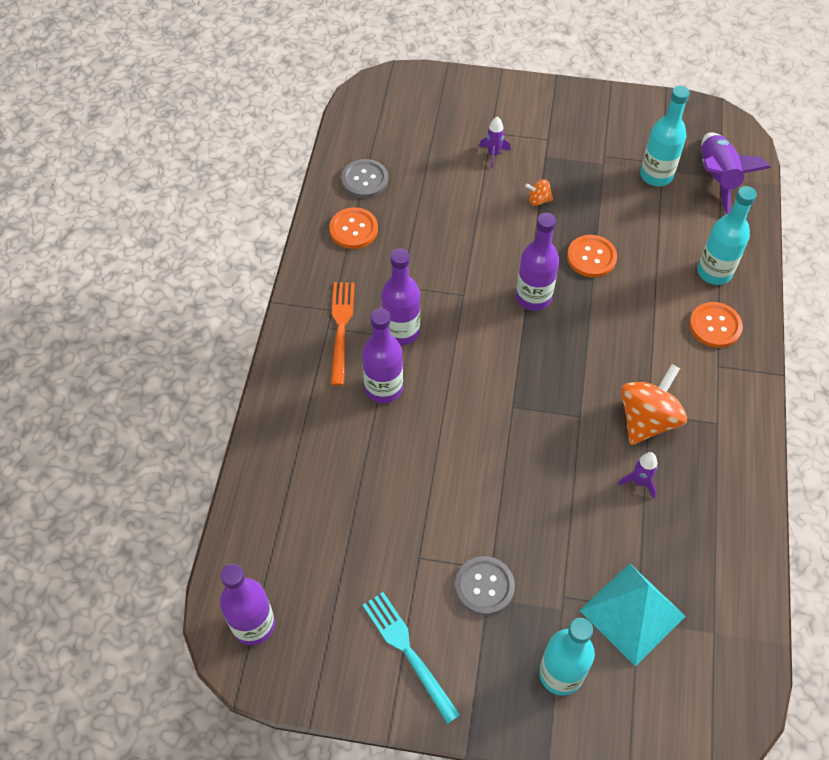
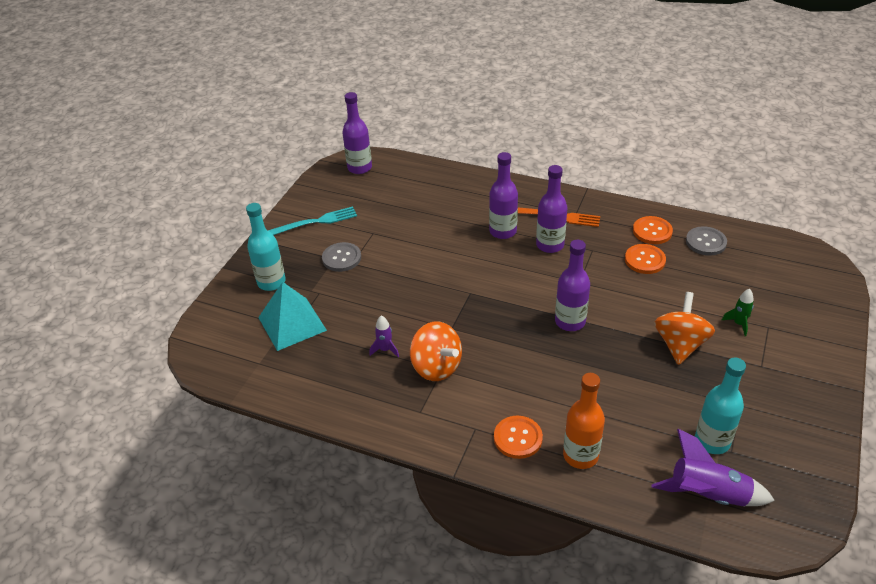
camera: 105 degrees right, 15 degrees down
(493, 154) = (738, 324): purple rocket -> green rocket
(538, 200) = (680, 344): orange spinning top -> orange spinning top, size x2.20
(591, 257) = (609, 367): orange button -> orange button (645, 260)
(714, 272) = (580, 455): turquoise bottle -> orange bottle

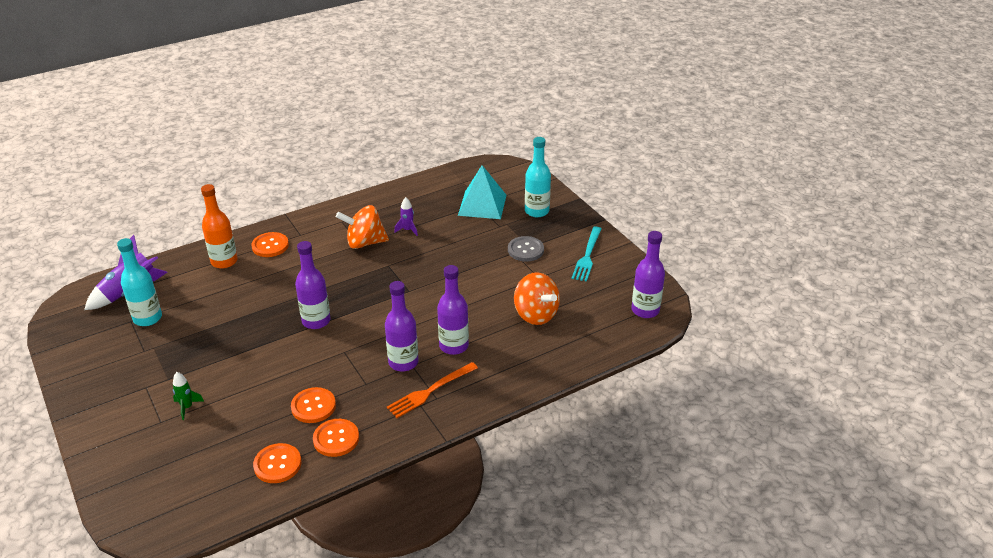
camera: 125 degrees right, 5 degrees down
(680, 344) = (220, 360): orange spinning top -> orange spinning top (535, 314)
(706, 242) = (277, 464): grey button -> orange button

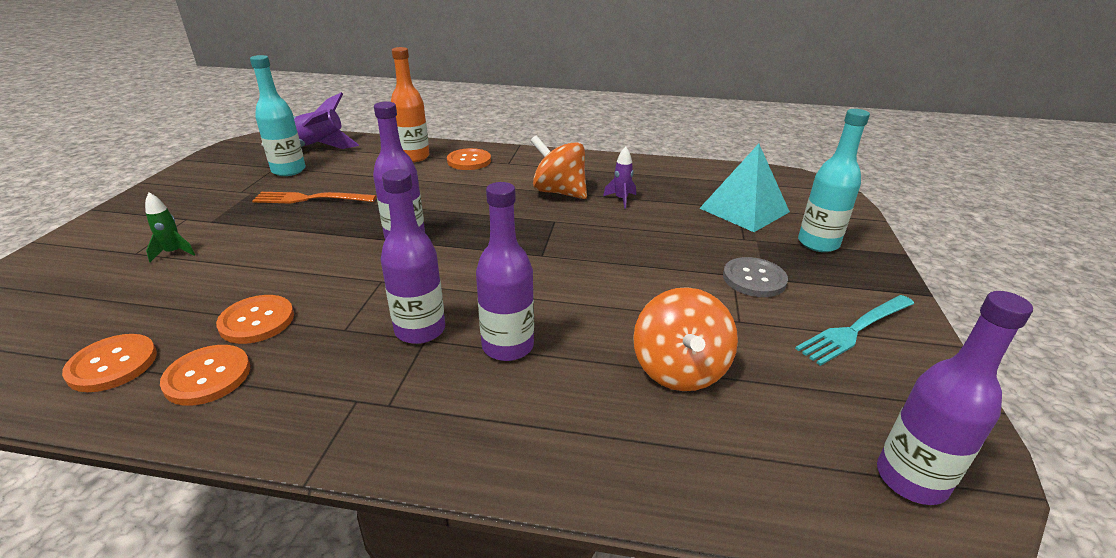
camera: 40 degrees right, 5 degrees down
(429, 391) = (393, 389): orange fork -> orange fork (309, 199)

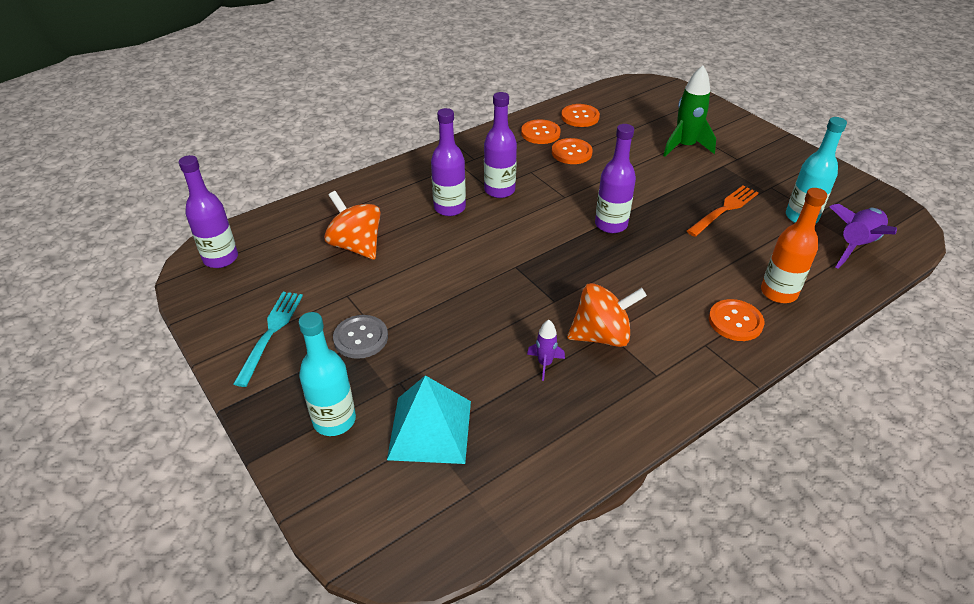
camera: 135 degrees right, 10 degrees up
(174, 252) = (685, 146): green rocket -> green rocket, size x1.90

